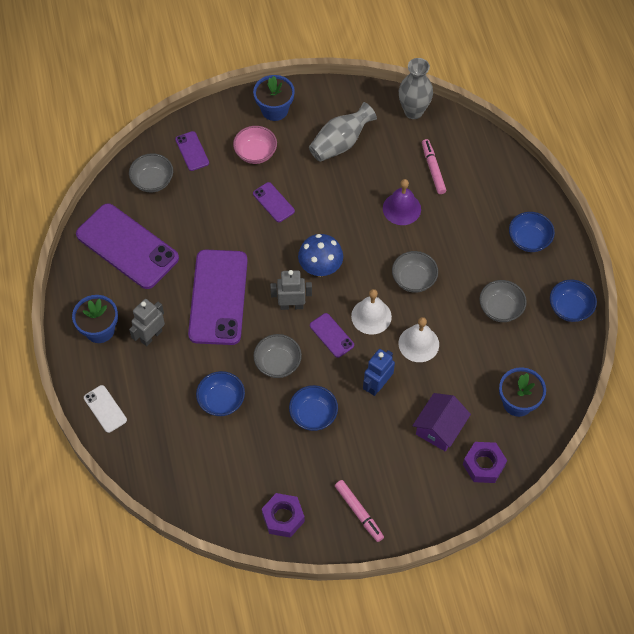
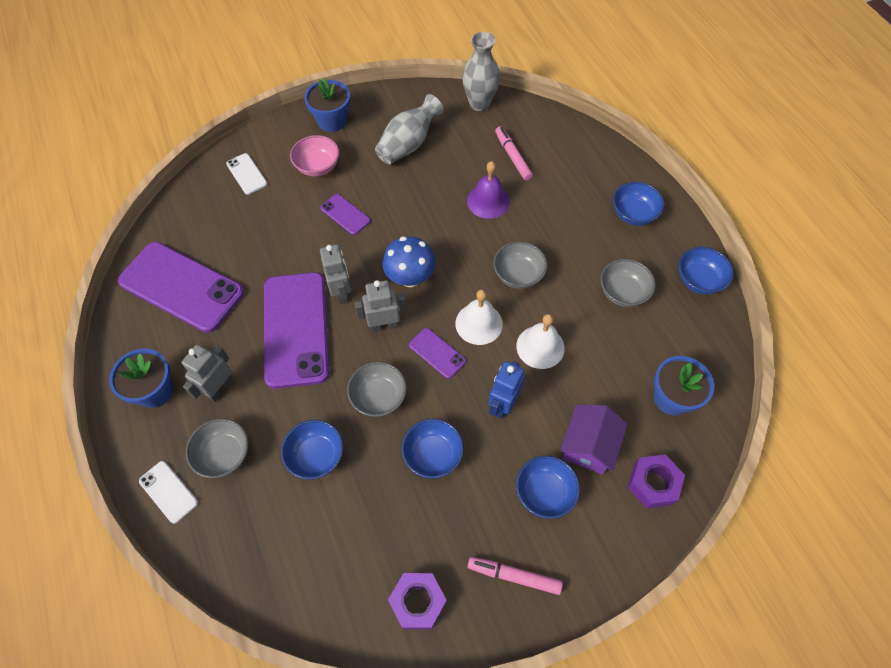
camera: 10 degrees left, 0 degrees up
(153, 181) = (205, 211): grey bowl -> grey bowl (224, 455)
(192, 151) = (246, 174): purple phone -> white phone
(260, 272) = (341, 292): none -> grey robot
(359, 512) = (514, 576): pink marker -> pink marker turned 150 degrees clockwise
(396, 457) = (544, 492): none -> blue bowl

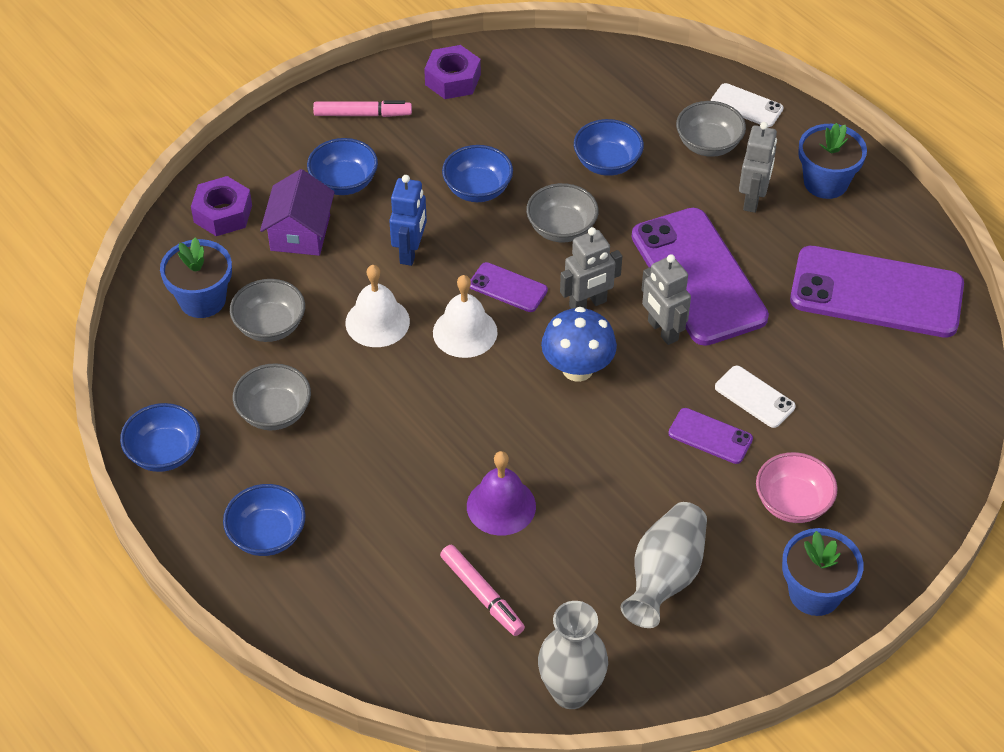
camera: 165 degrees right, 10 degrees down
(246, 174) = (895, 466): white phone -> white phone (754, 397)
(518, 275) = (427, 405): grey bowl -> grey bowl (270, 326)

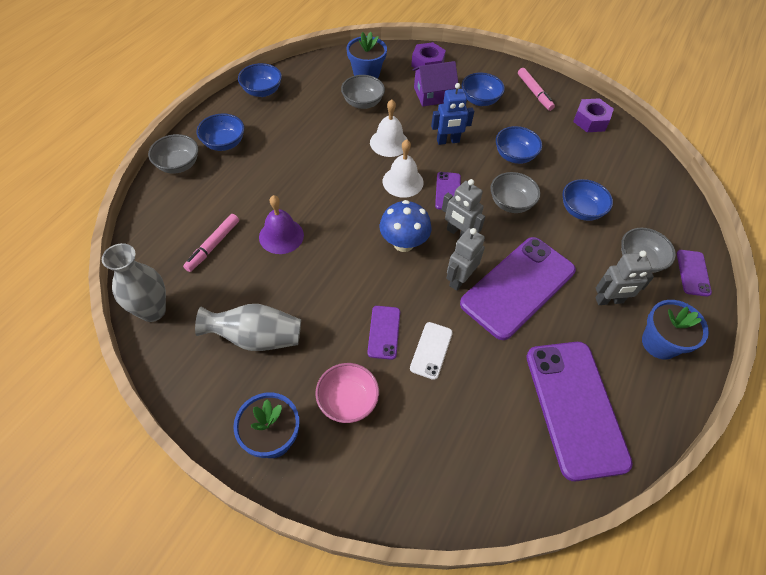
camera: 65 degrees right, 5 degrees up
(274, 412) = (306, 122): grey bowl -> grey bowl (178, 165)
(746, 106) = (693, 273): white phone -> purple phone

